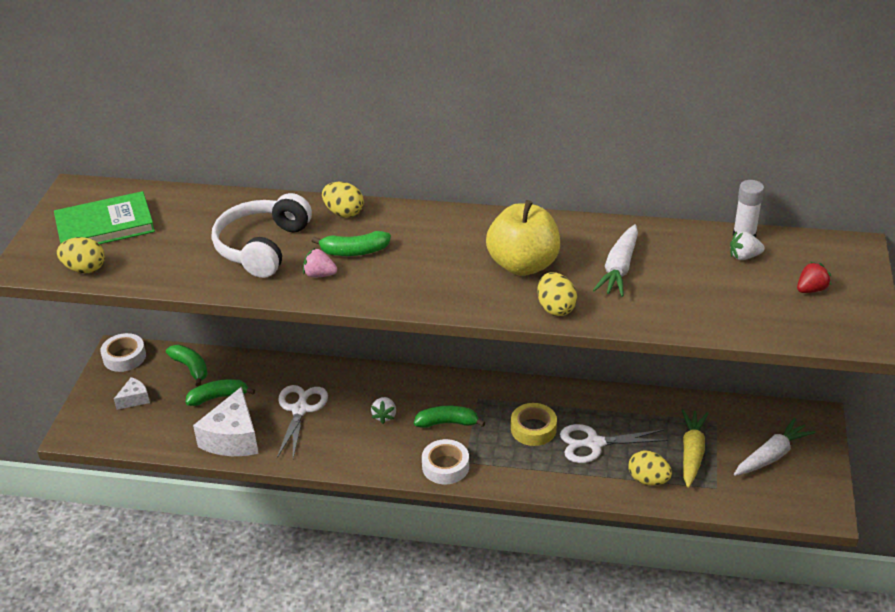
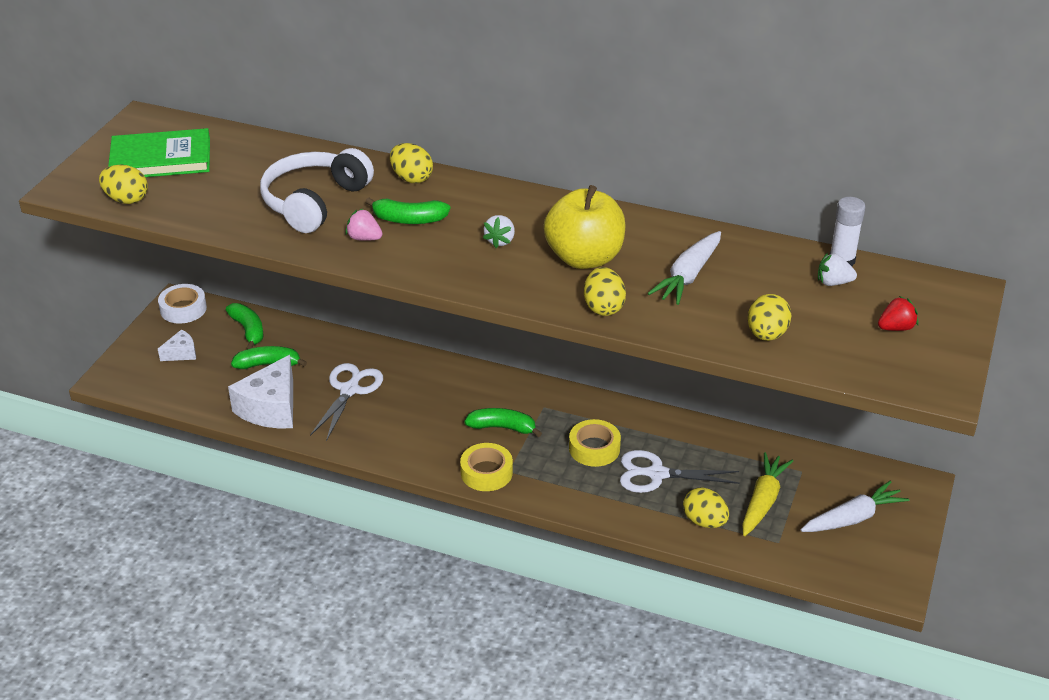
camera: 10 degrees right, 0 degrees up
(384, 416) = (437, 410): white strawberry -> white strawberry (500, 241)
(445, 466) = (486, 472): white tape -> yellow tape
(705, 312) = (766, 334): none -> yellow egg

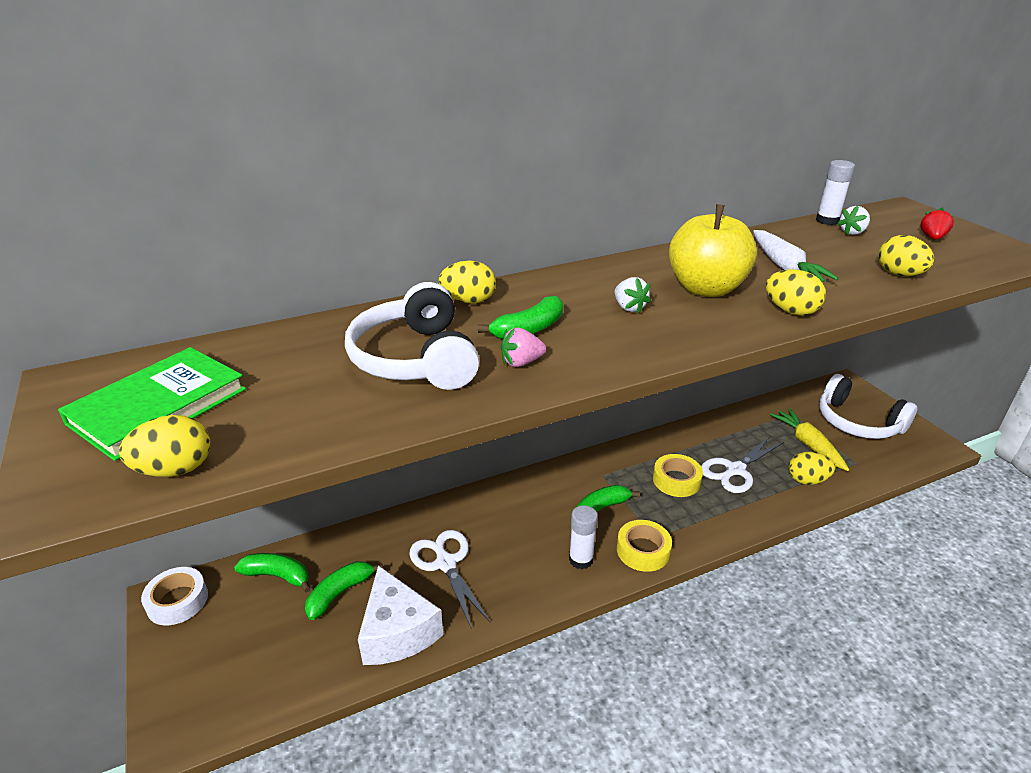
camera: 45 degrees left, 5 degrees down
(181, 353) = (230, 646): white cheese -> none
(436, 448) = (581, 559): none -> white glue stick
(853, 518) = (857, 422): white carrot -> white headphones

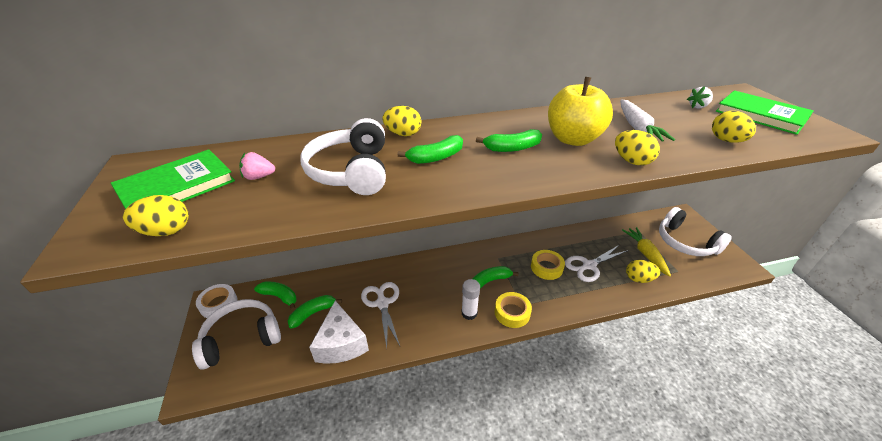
camera: 10 degrees right, 5 degrees up
(233, 648) = (242, 338): none -> white headphones
(521, 362) = (421, 181): pink strawberry -> pink strawberry (259, 177)
(629, 308) = (512, 148): white strawberry -> green banana
(827, 221) = (680, 97): white glue stick -> none
(932, 238) = (760, 115): red strawberry -> green book

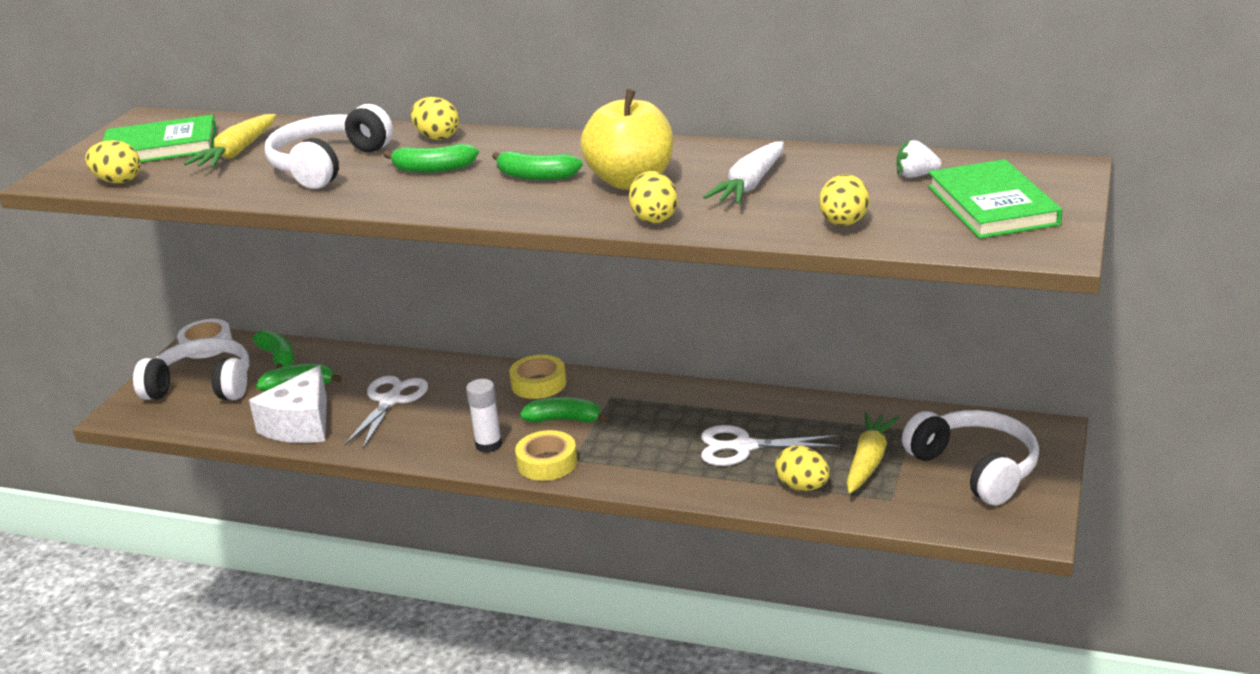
camera: 35 degrees right, 10 degrees down
(259, 177) = (237, 152): pink strawberry -> yellow carrot
(546, 267) = (670, 429): yellow tape -> yellow tape (538, 384)
(685, 242) = (975, 468): white headphones -> white headphones turned 150 degrees clockwise

